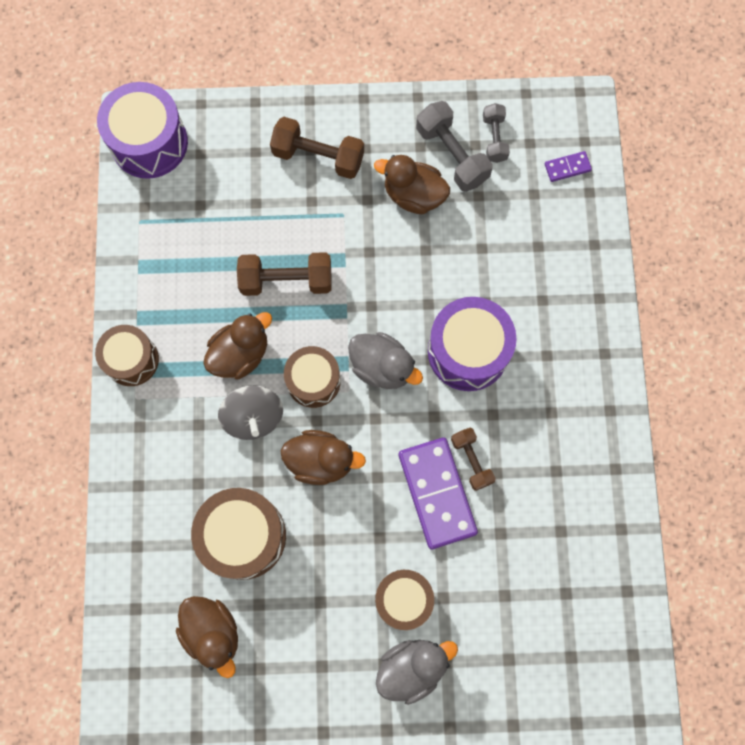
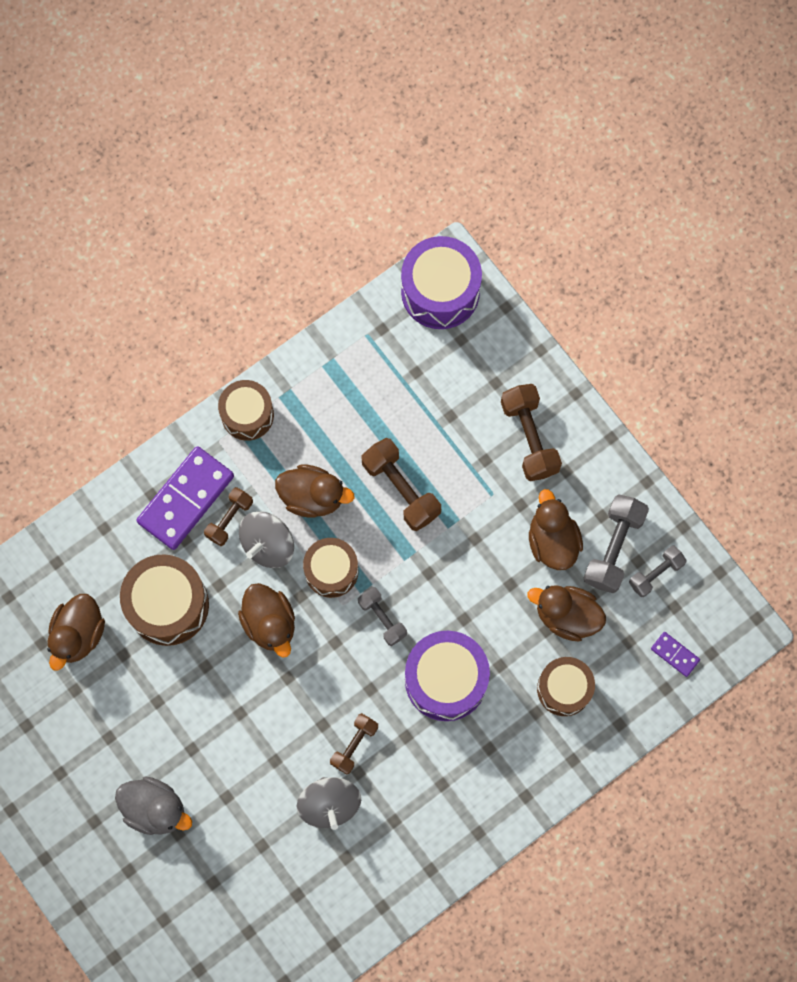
camera: 55 degrees right, 0 degrees up
(208, 434) = (229, 519): none -> brown dumbbell
(382, 367) = (382, 618): grey duck -> grey dumbbell
(403, 599) = (204, 766): brown drum -> brown drum (564, 689)
(437, 493) = (308, 735): purple domino -> purple domino (186, 499)
(481, 225) = (566, 615): none -> brown duck
(507, 514) = (329, 804): none -> grey spinning top

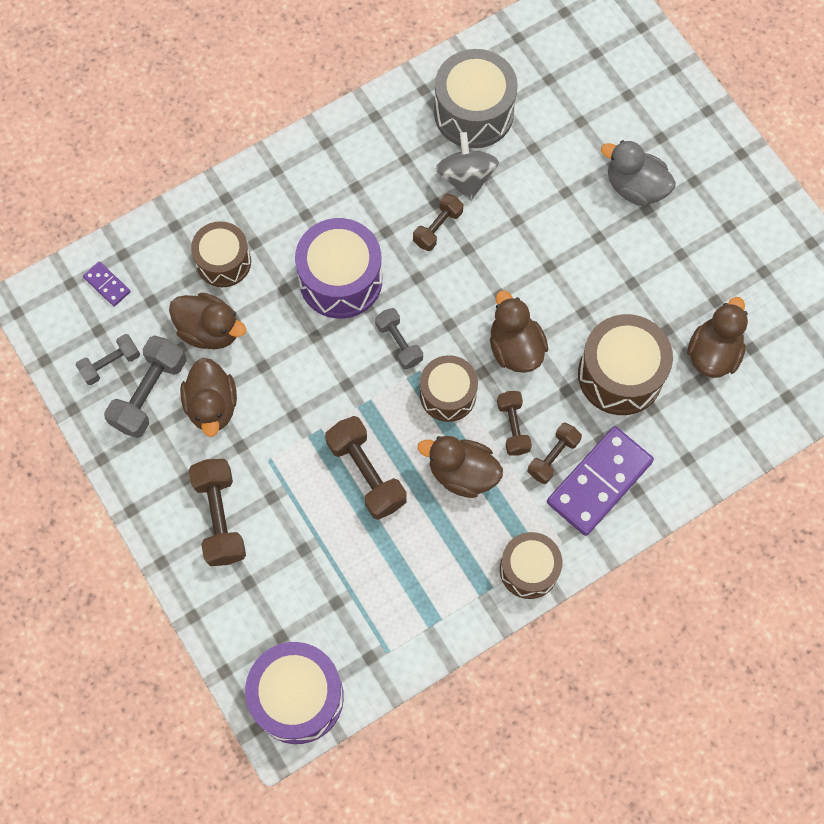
camera: 175 degrees left, 5 degrees down
(268, 544) = (513, 427): grey spinning top -> brown dumbbell
(326, 883) = (473, 112): none -> grey drum

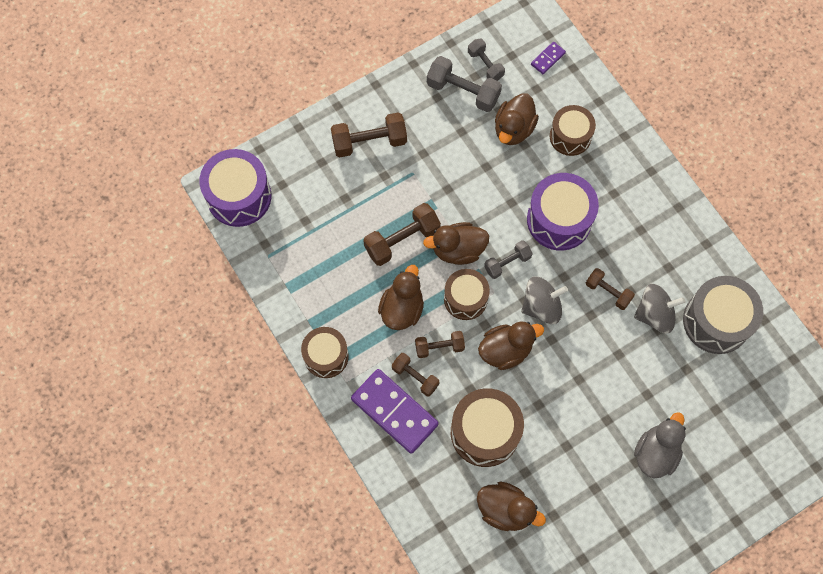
camera: 90 degrees right, 0 degrees up
(212, 406) = (454, 133): brown duck -> brown duck (458, 250)
(457, 304) = (541, 306): none -> grey spinning top

